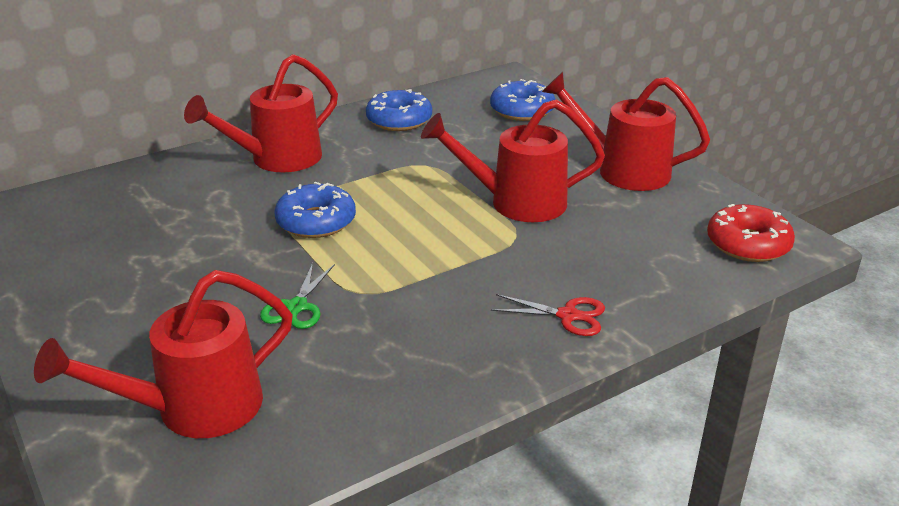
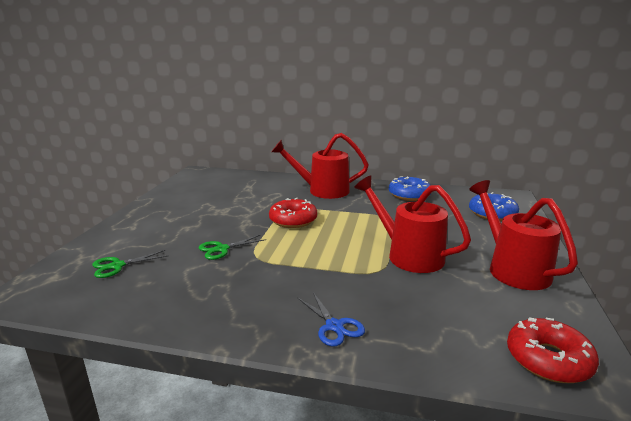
camera: 45 degrees right, 10 degrees down
(194, 409) = (117, 266): red watering can -> green scissors
(316, 221) = (293, 220): blue donut -> red donut
(568, 315) = (334, 326): red scissors -> blue scissors

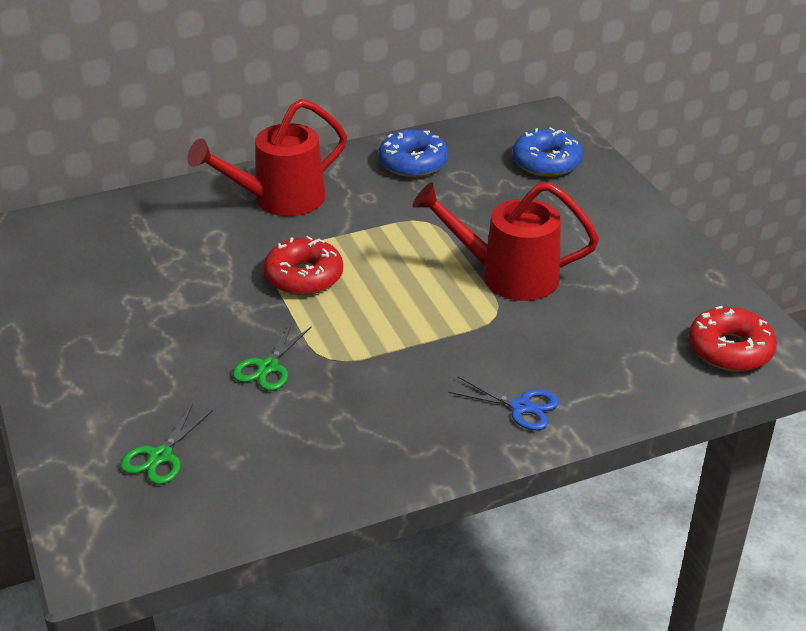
camera: 35 degrees left, 15 degrees up
(512, 268) = (630, 248): red watering can -> none

